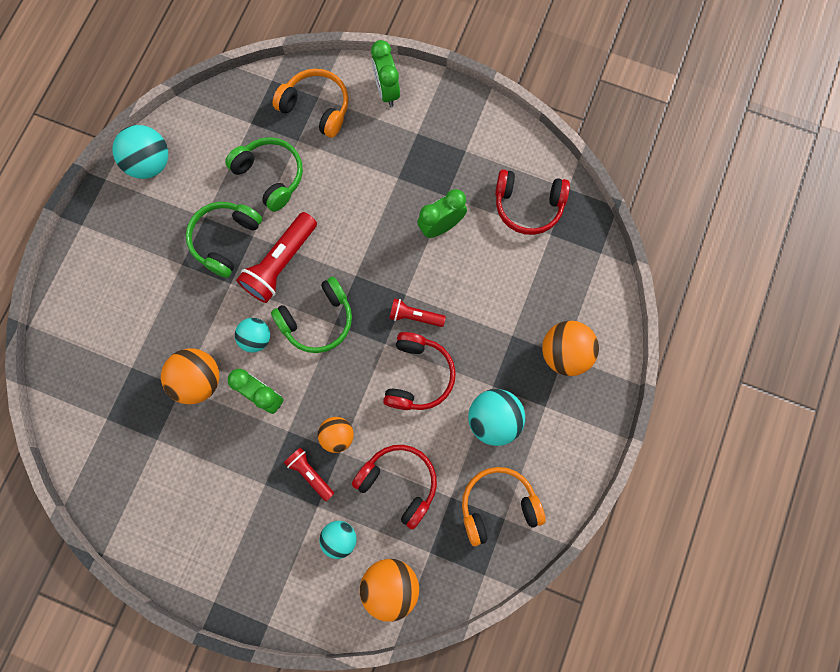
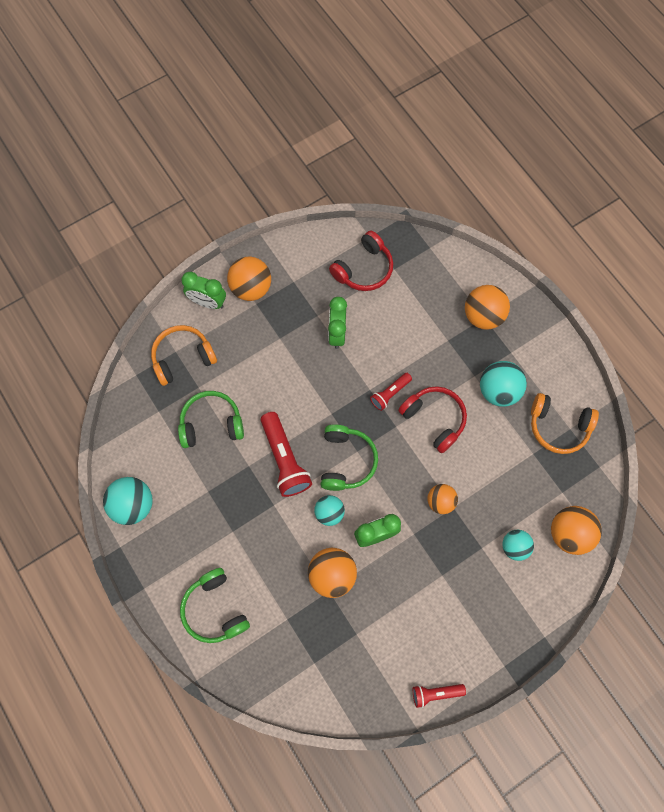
camera: 55 degrees left, 5 degrees down
(225, 240) = (237, 487): green headphones -> green headphones (214, 609)
(310, 474) = (455, 538): red flashlight -> red flashlight (435, 693)
(399, 483) = (501, 481): red headphones -> none
(429, 118) = (251, 288): none -> orange ball
(498, 505) = (558, 427): orange headphones -> orange headphones turned 90 degrees counterclockwise

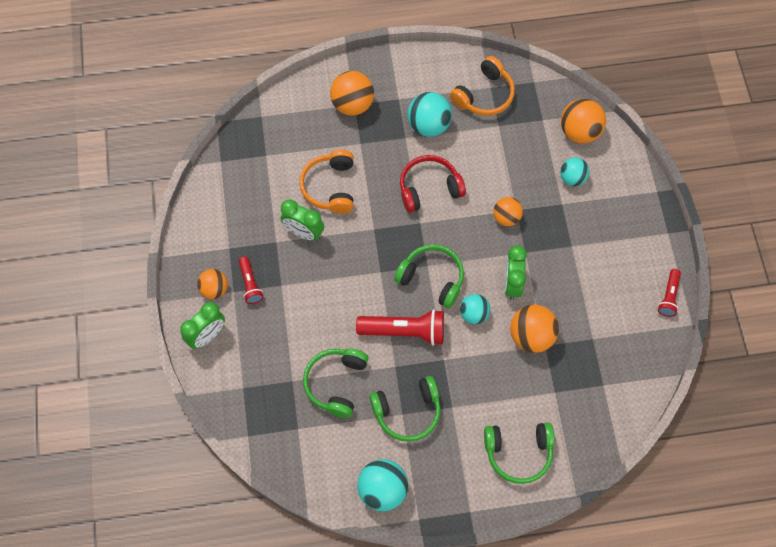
camera: 65 degrees left, 5 degrees down
(183, 357) = (253, 383): orange headphones -> orange headphones (330, 187)
(211, 495) = (407, 412): none -> green headphones
(251, 288) = (214, 289): orange ball -> orange ball, size x0.64
(364, 269) = (251, 181): red headphones -> none
(390, 393) = (386, 213): red flashlight -> red flashlight (250, 284)

